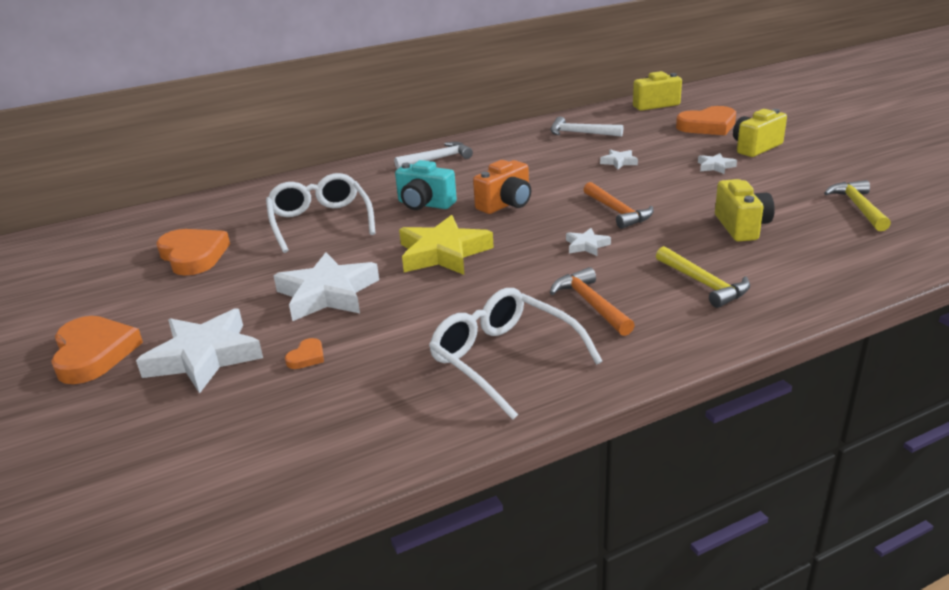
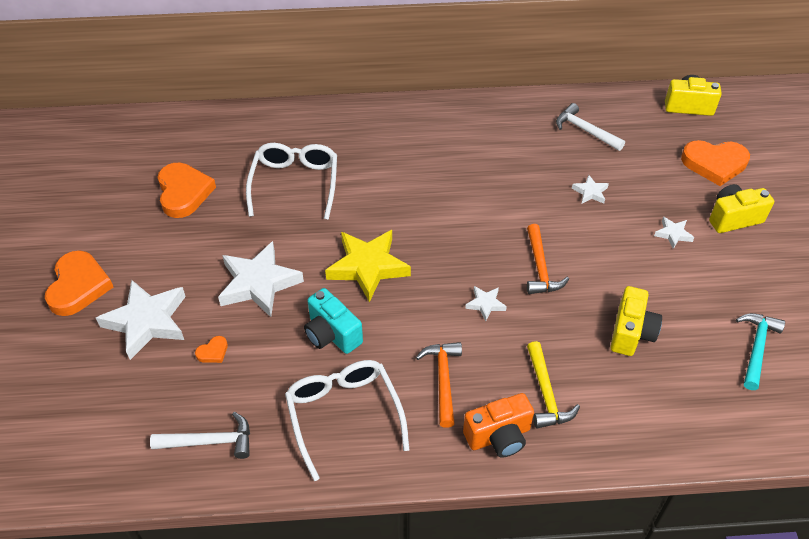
camera: 20 degrees right, 20 degrees up
(425, 204) = (388, 192): turquoise camera -> turquoise camera (332, 334)
(437, 159) = (434, 125): white hammer -> white hammer (210, 441)
(506, 204) = (454, 219): orange camera -> orange camera (499, 436)
(858, 207) = (756, 348): yellow hammer -> turquoise hammer

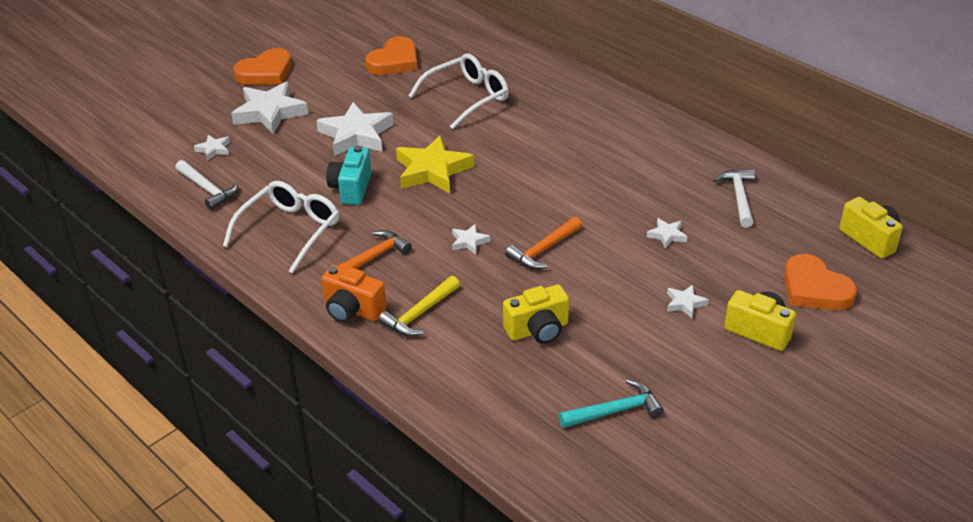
camera: 50 degrees right, 10 degrees down
(151, 399) = (214, 149): none -> white star
(213, 352) = (277, 150): orange heart -> none

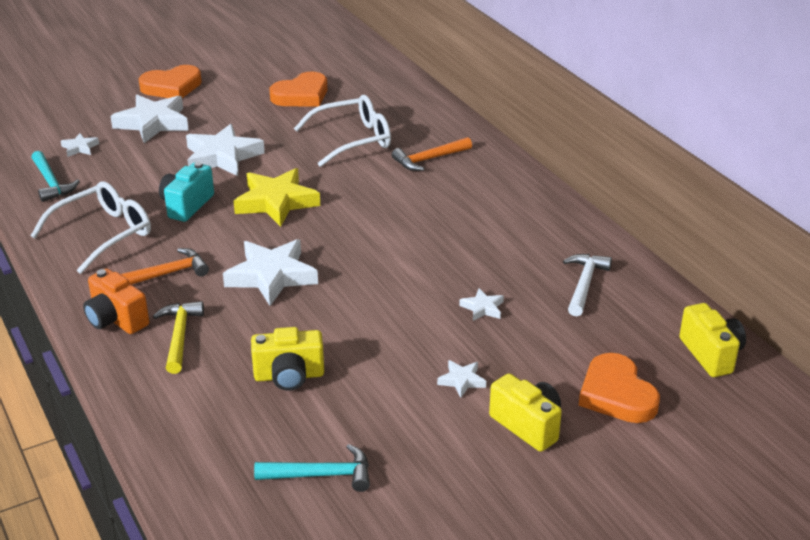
camera: 15 degrees right, 5 degrees down
(207, 189) = (51, 183): white hammer -> turquoise hammer
(420, 314) = (179, 336): yellow hammer -> yellow hammer turned 120 degrees clockwise
(469, 242) = (271, 276): white star -> white star, size x2.14
(543, 250) = (343, 298): orange hammer -> orange hammer (429, 159)

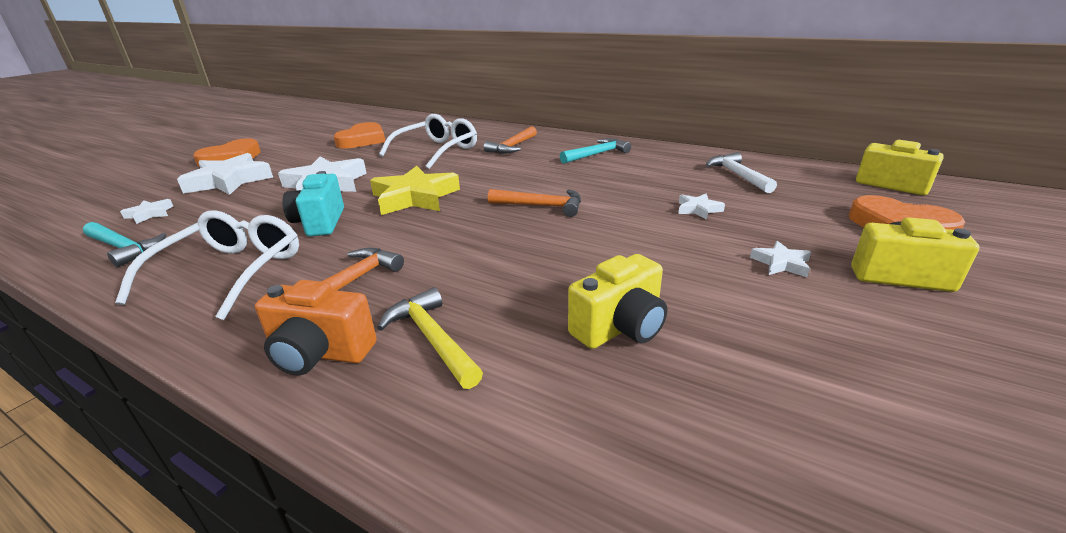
camera: 30 degrees left, 5 degrees down
(271, 276) = (477, 247): white star -> none
(321, 475) = (837, 431): turquoise hammer -> turquoise hammer (597, 154)
(362, 252) = (541, 206): none -> orange hammer

